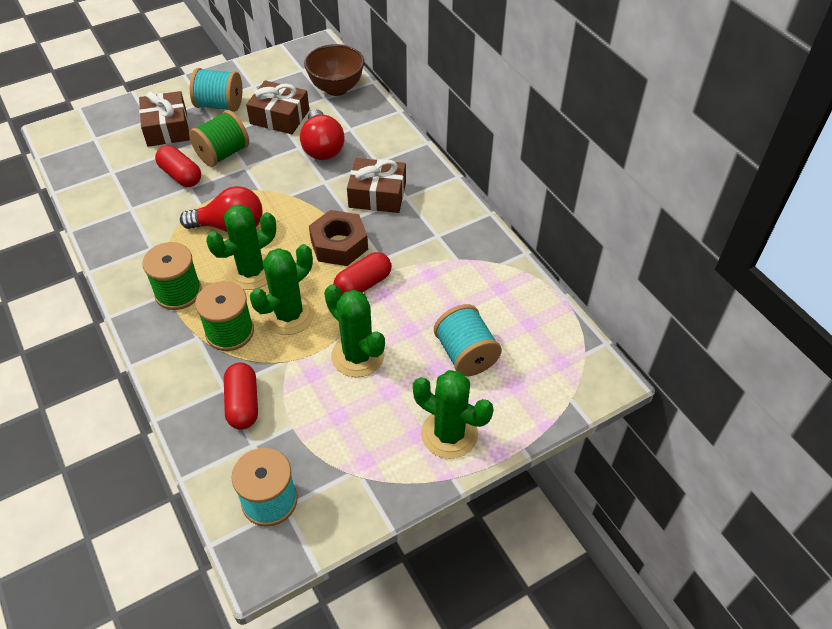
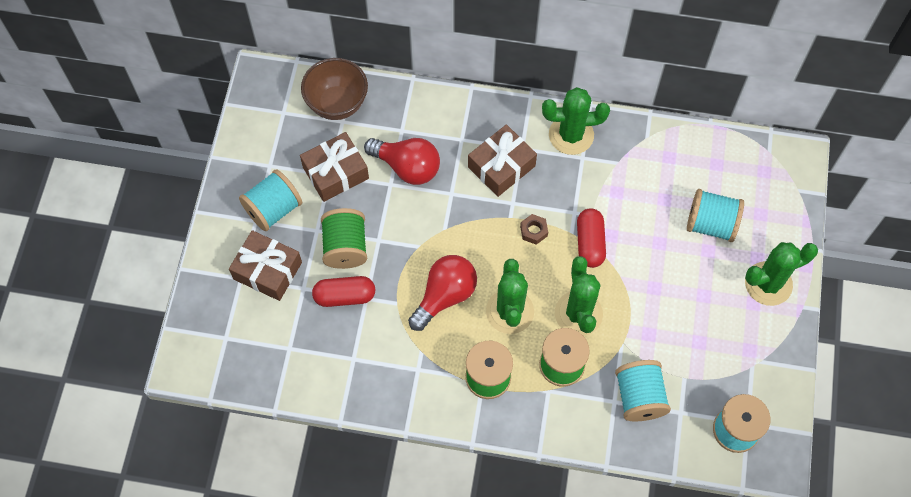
camera: 50 degrees left, 15 degrees up
(243, 404) = (639, 397): red capsule -> turquoise spool
(339, 244) = (533, 231): brown nut -> brown nut, size x0.50
(357, 356) = (656, 293): green cactus -> green cactus (571, 135)

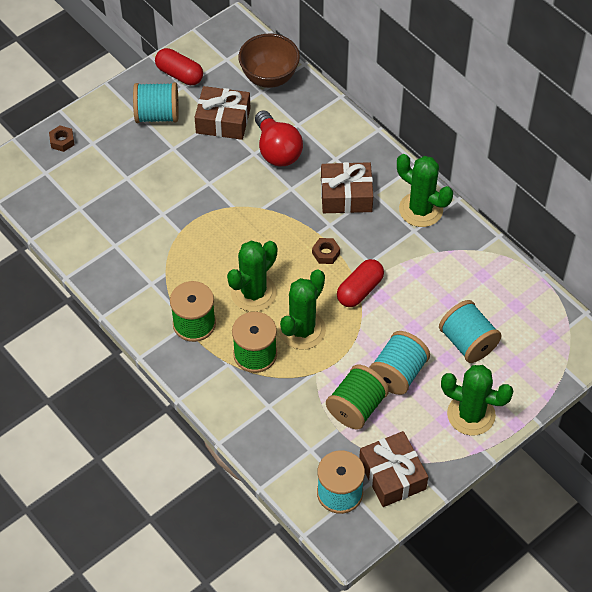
camera: 40 degrees right, 10 degrees down
(212, 297) = (62, 141): none -> brown nut
(267, 270) = (114, 150): brown gift -> brown gift (392, 475)
(344, 296) = (149, 202): red capsule -> red capsule (179, 74)
(345, 247) = (181, 172): green spool -> green spool (356, 407)
(445, 296) = (218, 250): red light bulb -> none
(639, 397) = (290, 417): turquoise spool -> turquoise spool (398, 373)

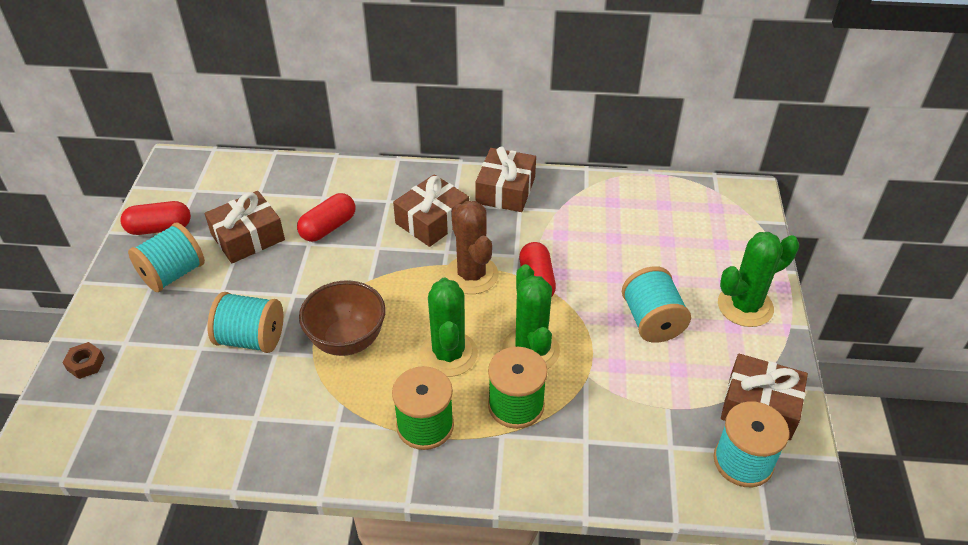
camera: 45 degrees left, 10 degrees down
(269, 78) = (254, 180): brown bowl -> brown bowl (347, 340)
(277, 150) = (328, 227): red light bulb -> red capsule
(326, 253) = (471, 275): brown nut -> brown cactus
(356, 407) = (658, 376): green spool -> none
(421, 209) = (505, 190): green cactus -> brown gift
(468, 342) = (668, 256): turquoise spool -> turquoise spool (251, 339)

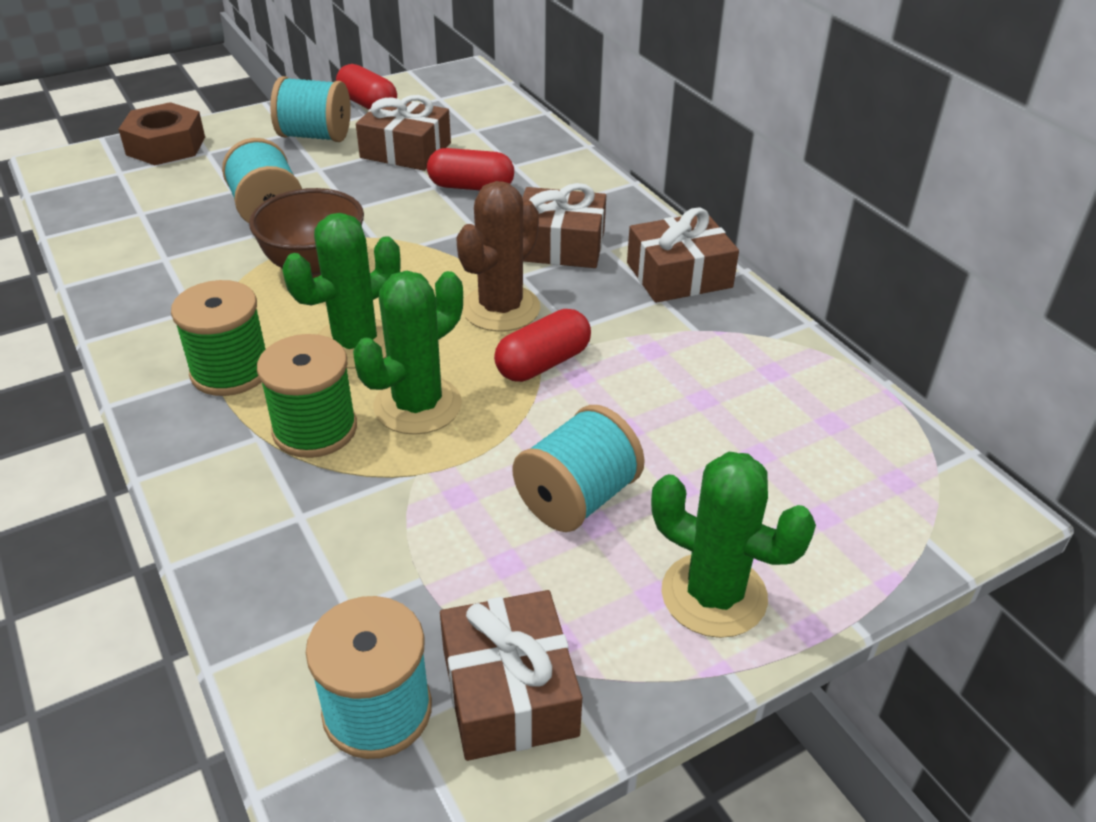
camera: 55 degrees right, 5 degrees down
(86, 364) = (166, 146): brown nut -> brown nut, size x2.00

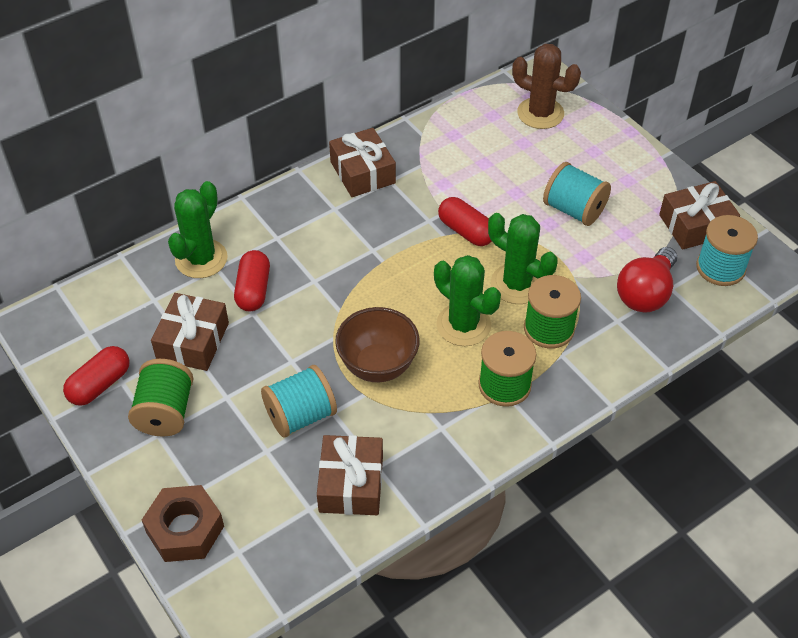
camera: 95 degrees left, 10 degrees up
(315, 136) = (165, 412): turquoise spool -> green spool
(347, 567) = (645, 293): none -> red light bulb
(501, 309) = (413, 256): brown cactus -> brown cactus (540, 113)
(560, 245) = (333, 232): brown gift -> brown gift (351, 484)
(714, 595) = (621, 161): green cactus -> green cactus (201, 259)

